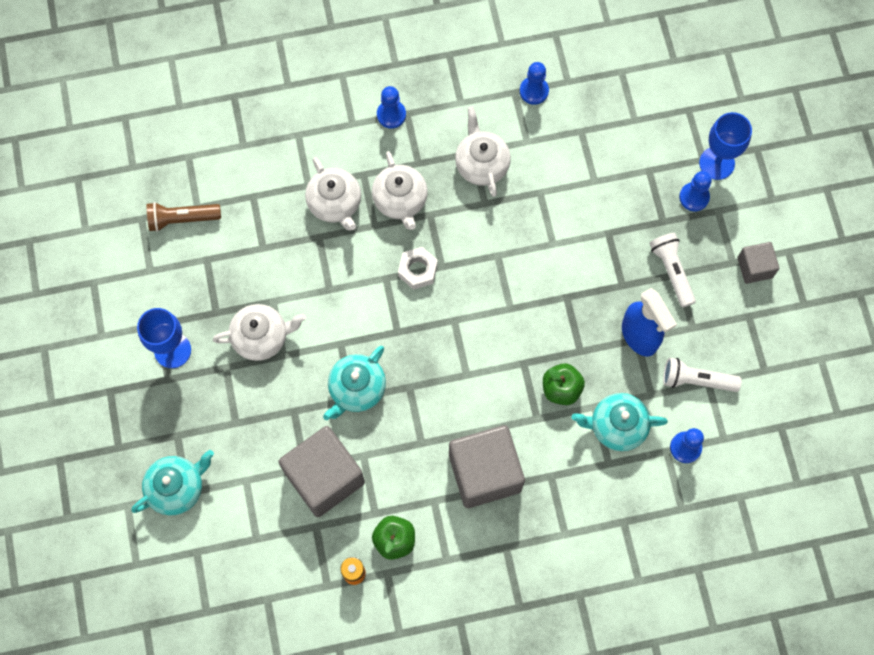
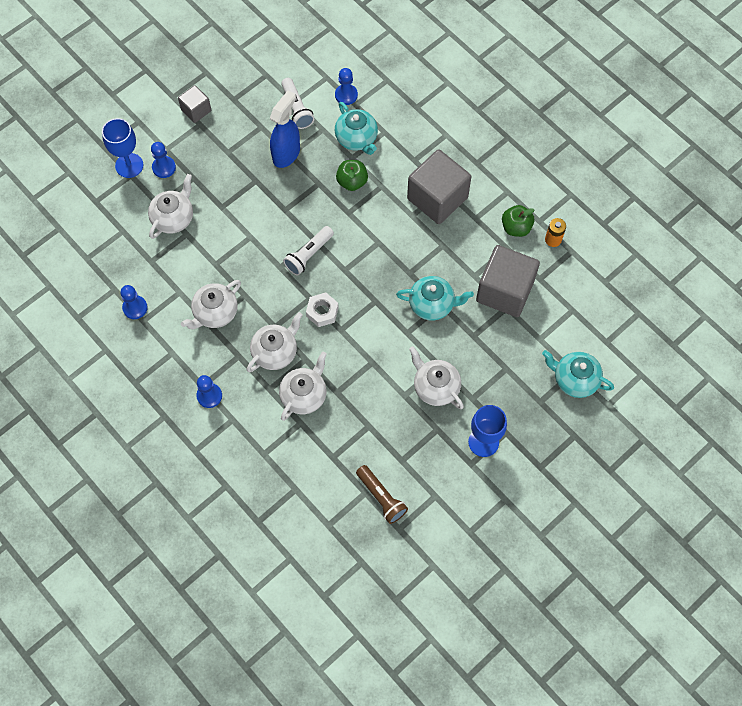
camera: 120 degrees left, 5 degrees down
(622, 177) = (173, 218): none -> white teapot
(672, 271) = (228, 156): white flashlight -> white flashlight (308, 255)

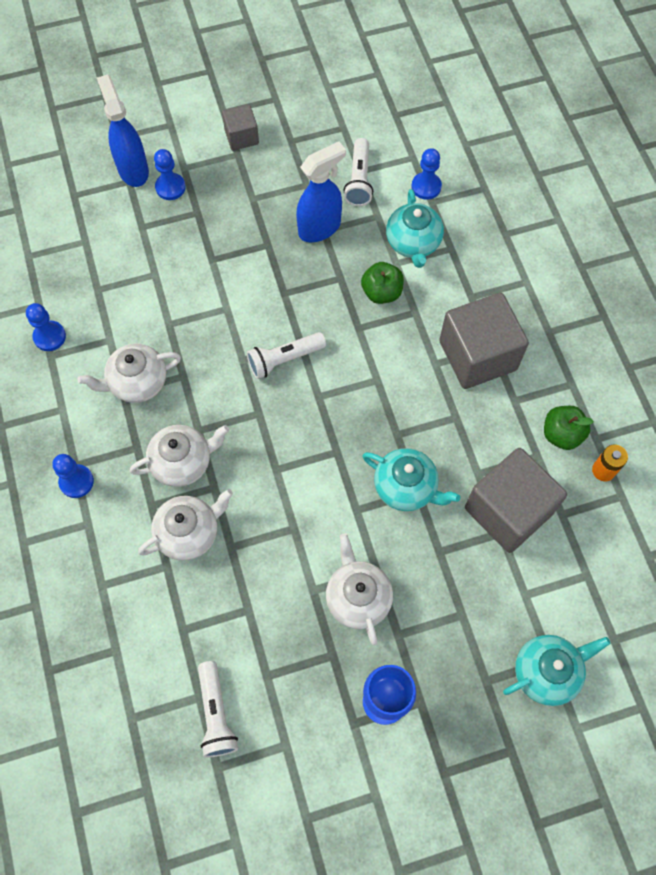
camera: 25 degrees right, 0 degrees up
(129, 165) = (133, 169): blue goblet -> blue spray bottle
(173, 218) = (150, 250): white teapot -> none
(322, 312) = (264, 437): white nut -> none
(381, 497) = (216, 714): brown flashlight -> white flashlight
(574, 379) = (547, 672): turquoise teapot -> turquoise teapot turned 105 degrees clockwise

